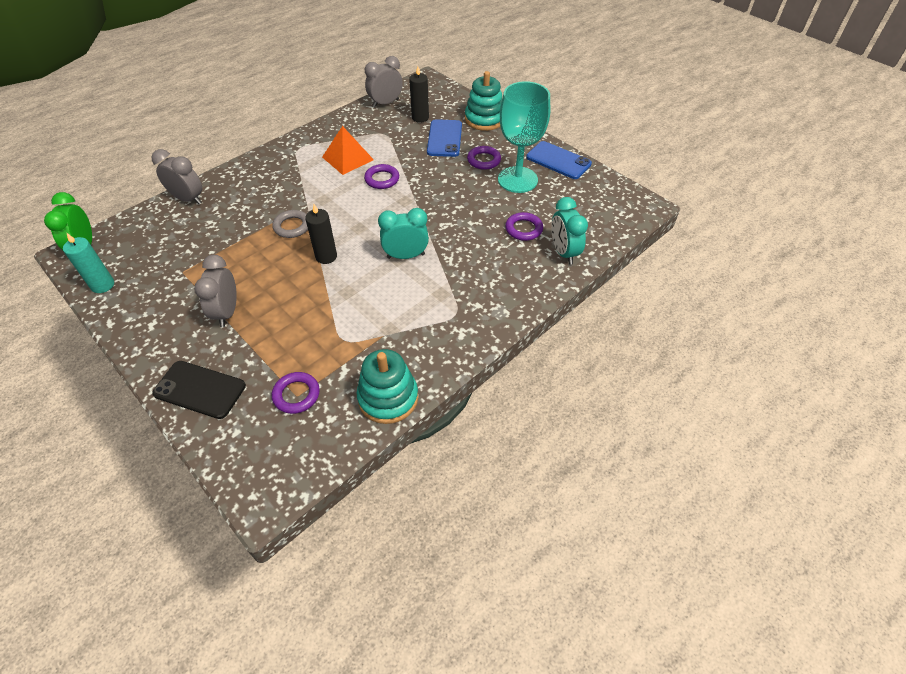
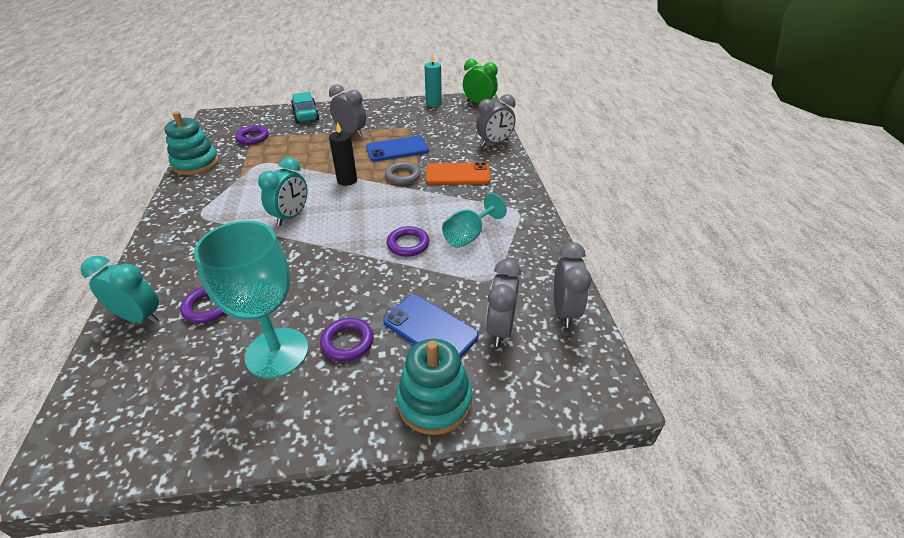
camera: 125 degrees right, 10 degrees down
(199, 390) = (306, 114): black phone -> turquoise car
(265, 197) = (457, 174): none -> orange phone
(347, 158) = (469, 235): orange pyramid -> turquoise goblet
(420, 118) = (500, 329): black candle -> grey clock
(558, 160) = (253, 428): blue phone -> blue phone (397, 149)

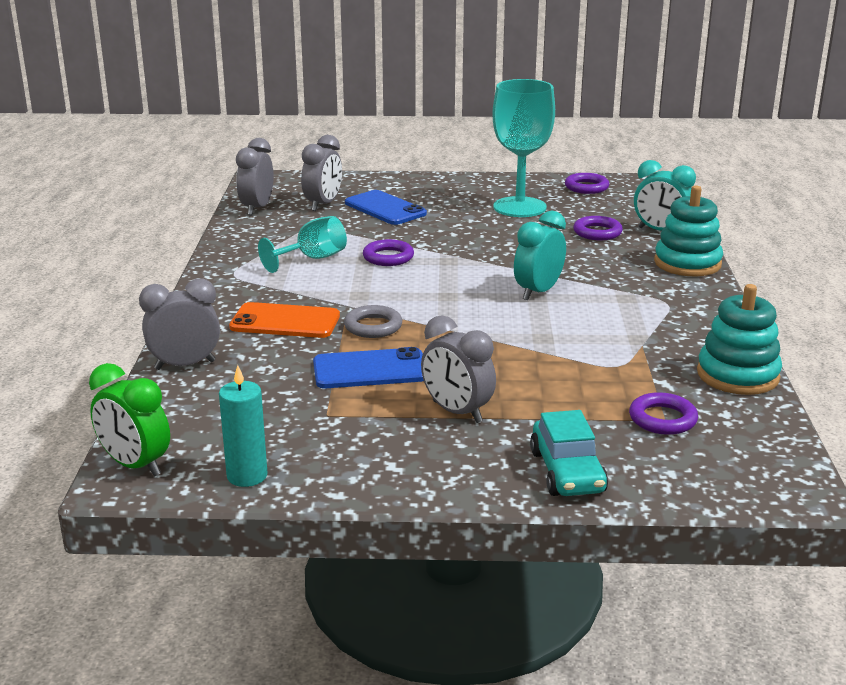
camera: 170 degrees left, 15 degrees down
(347, 180) = (463, 328): black candle -> none
(347, 342) = (459, 207): purple ring -> purple ring (586, 187)
(434, 401) = (394, 183): turquoise stacking toy -> turquoise stacking toy (687, 263)

